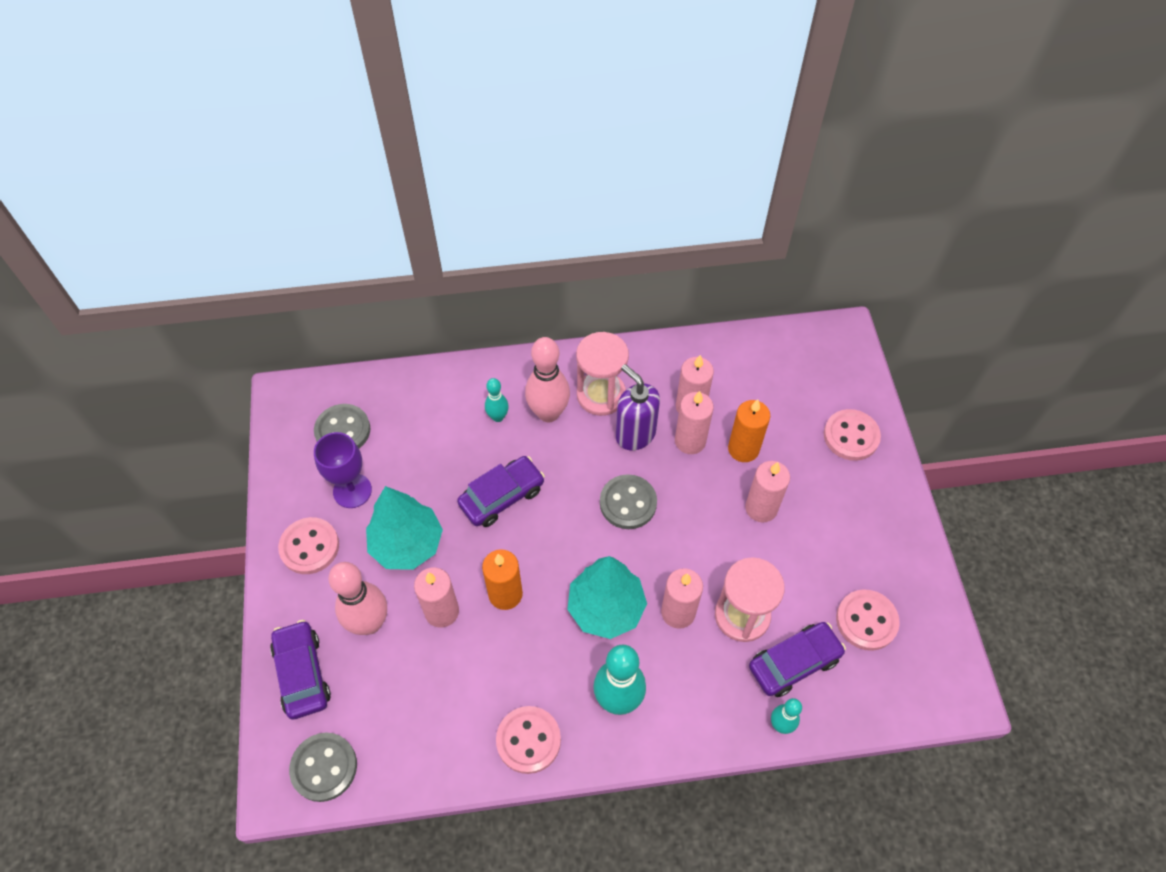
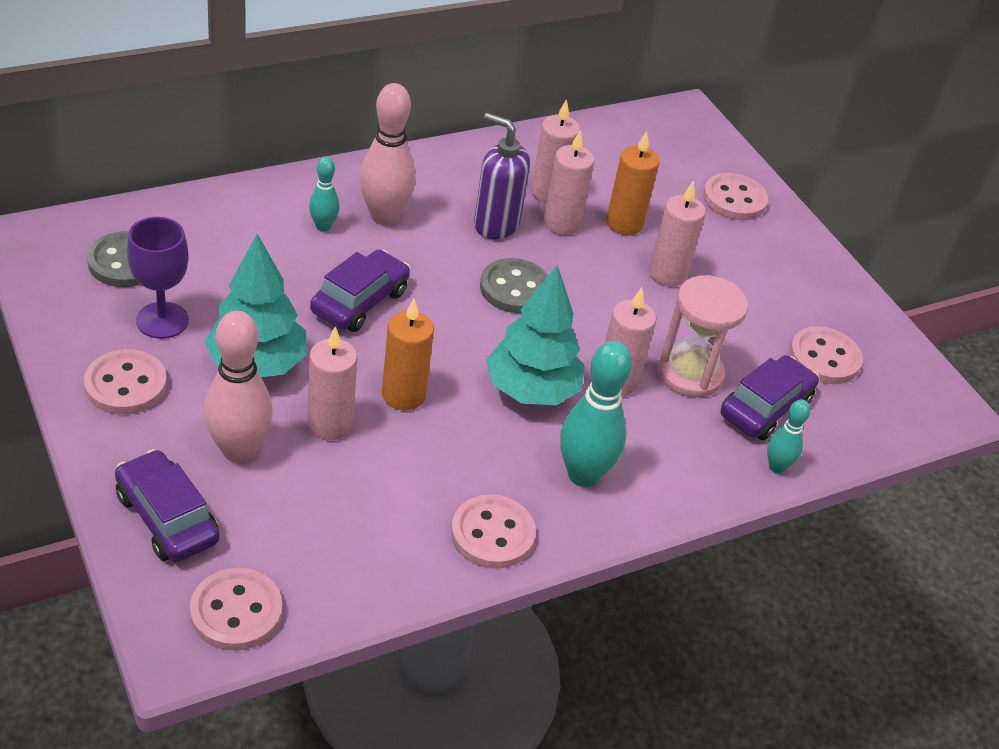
camera: 25 degrees left, 15 degrees down
(324, 767) = (236, 611): grey button -> pink button
(601, 395) = (440, 193): pink hourglass -> none

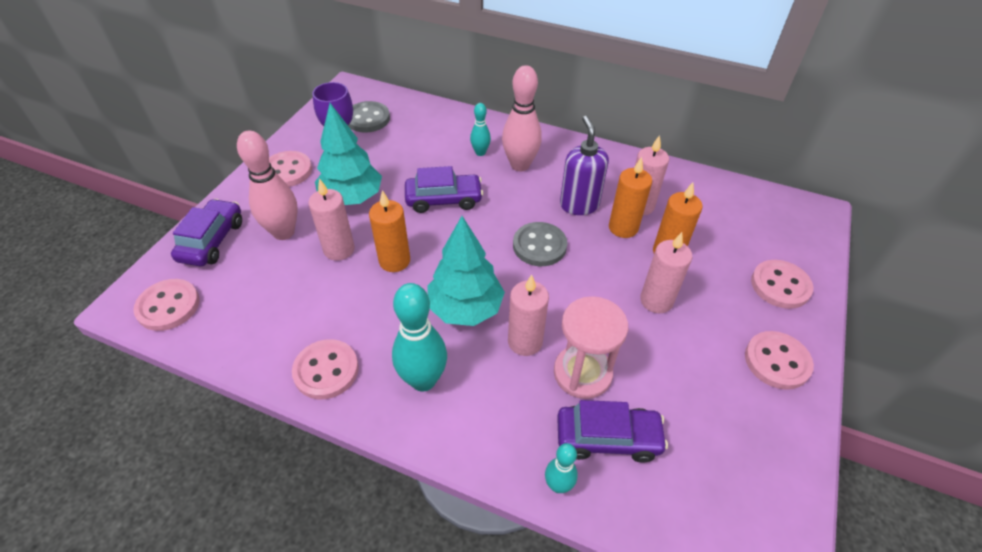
camera: 55 degrees right, 5 degrees up
(561, 223) = (623, 228): pink candle -> orange candle
(824, 358) = (707, 441): pink button -> pink button (777, 361)

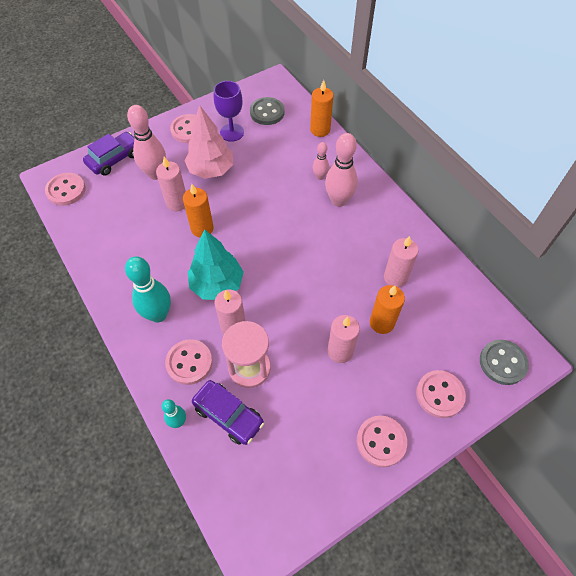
camera: 35 degrees right, 10 degrees up
(326, 370) = (114, 277): pink button -> pink button (189, 362)
(352, 198) = (211, 170): turquoise tree -> pink tree
(444, 199) = (266, 201): purple car -> none
(480, 153) = (320, 177): turquoise bowling pin -> pink bowling pin
(539, 246) = (298, 268): grey button -> grey button (502, 363)
(579, 205) = (352, 253): purple soap dispenser -> none
(623, 228) = (367, 287): orange candle -> orange candle (320, 130)

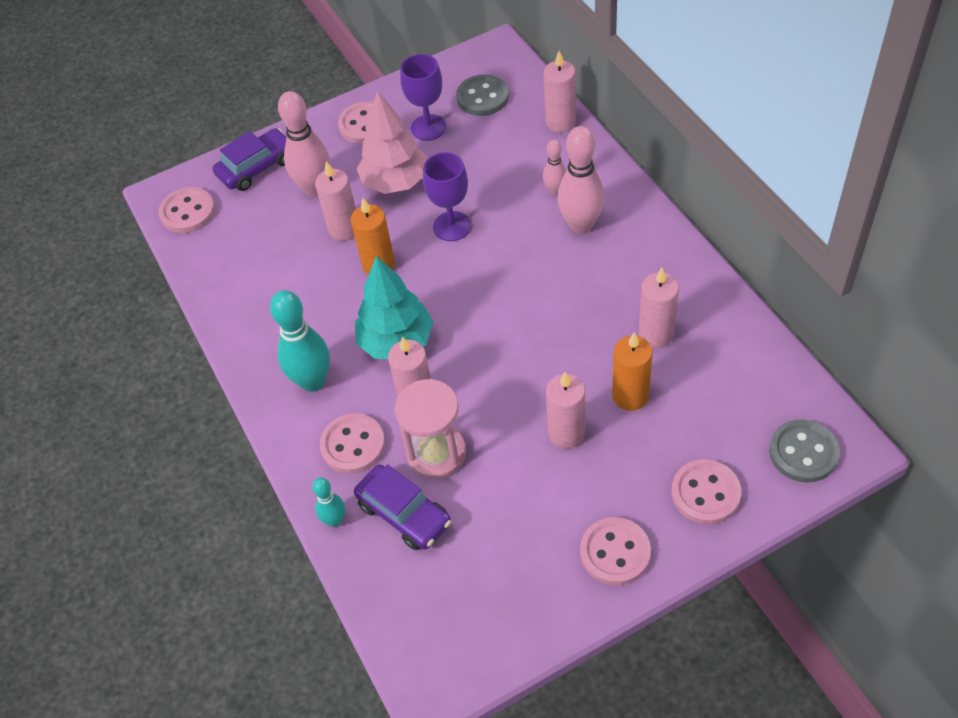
camera: 10 degrees right, 5 degrees down
(251, 201) = (452, 226): none -> purple goblet
(320, 130) = (560, 122): orange candle -> pink candle

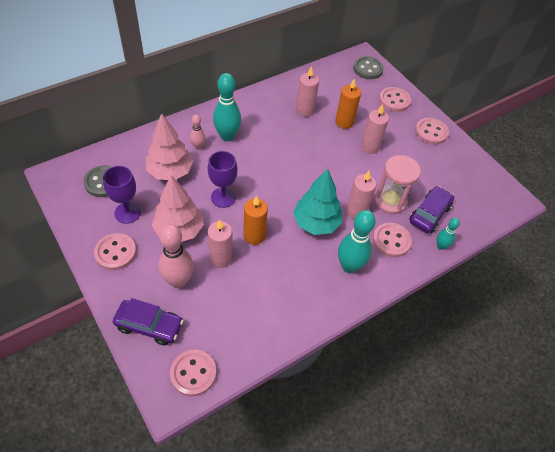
camera: 105 degrees left, 0 degrees up
(257, 167) = (149, 325): purple car -> purple car turned 150 degrees clockwise
(503, 163) = (170, 171): none -> pink tree
(560, 122) = (137, 142): pink candle -> none
(581, 225) = (227, 136): pink bowling pin -> turquoise bowling pin

